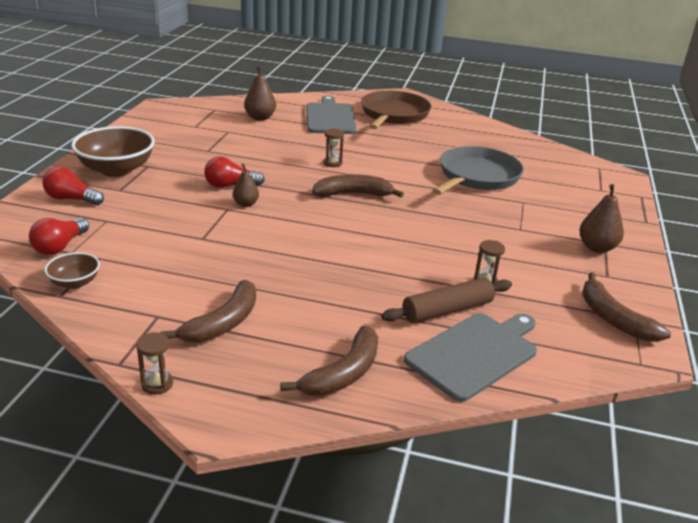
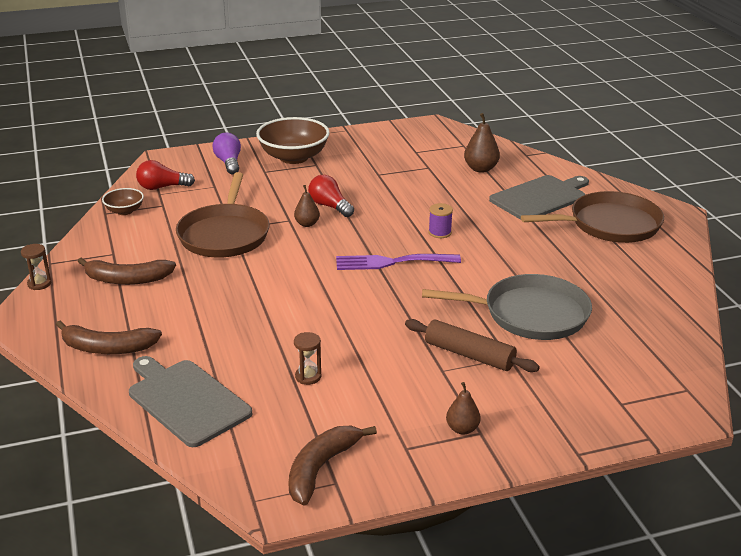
camera: 60 degrees right, 0 degrees up
(71, 199) = (229, 163): red light bulb -> purple light bulb
(208, 245) = (224, 234): none -> brown pan
(332, 163) = (440, 232): brown hourglass -> purple spool
(353, 194) = (391, 262): brown banana -> purple fork
(447, 310) = (240, 369): brown rolling pin -> brown rolling pin (469, 355)
(474, 353) = (186, 400): grey cutting board -> grey cutting board turned 150 degrees counterclockwise
(596, 248) = (462, 429): brown pear -> brown pear, size x0.65

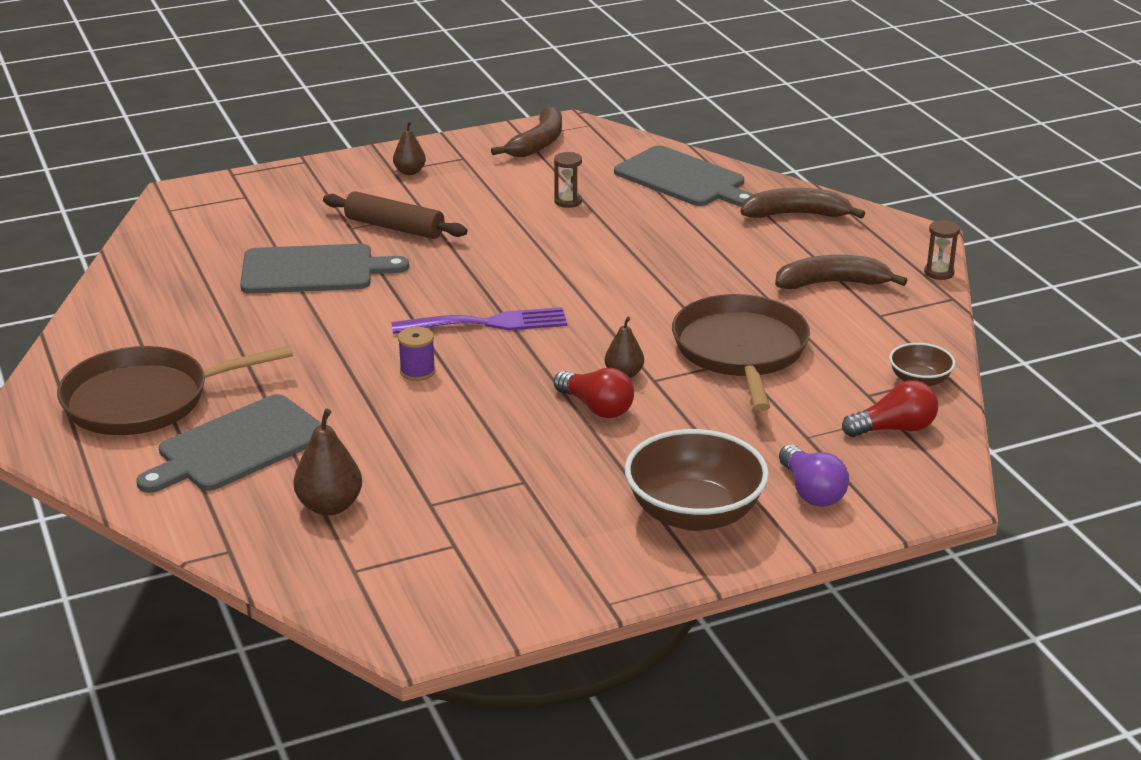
camera: 175 degrees right, 0 degrees up
(530, 314) = (313, 270): grey pan -> grey cutting board

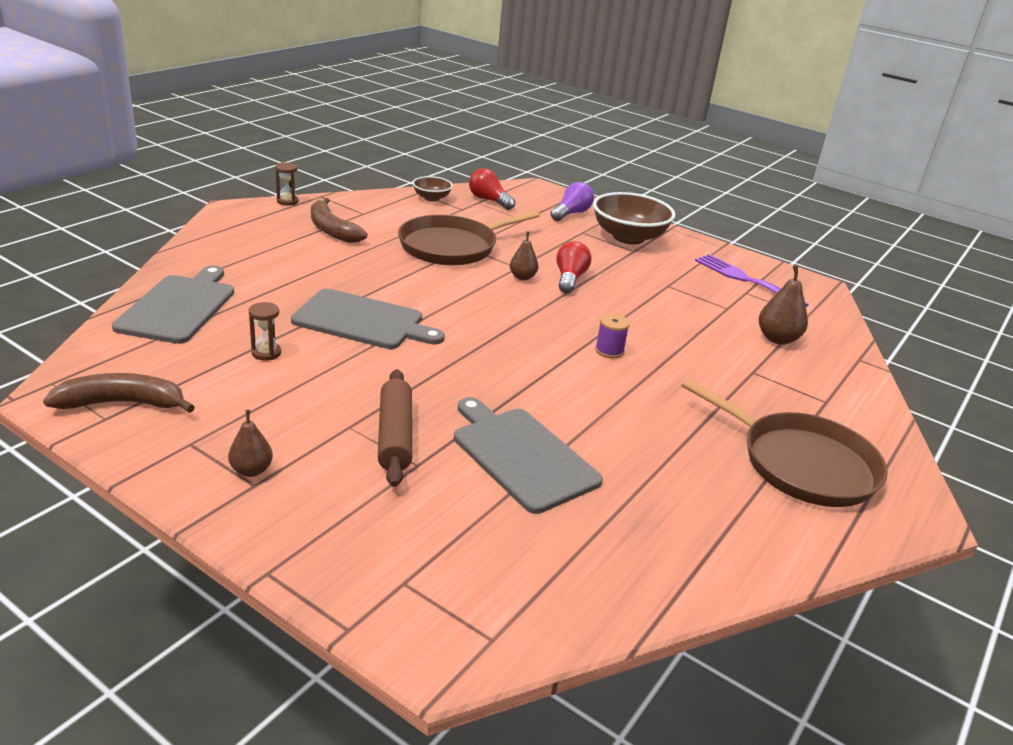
camera: 125 degrees left, 0 degrees up
(238, 446) = (781, 394): grey cutting board -> grey cutting board (363, 321)
(488, 323) = (514, 339): purple fork -> purple fork (745, 279)
(796, 214) = (225, 252): brown banana -> none

